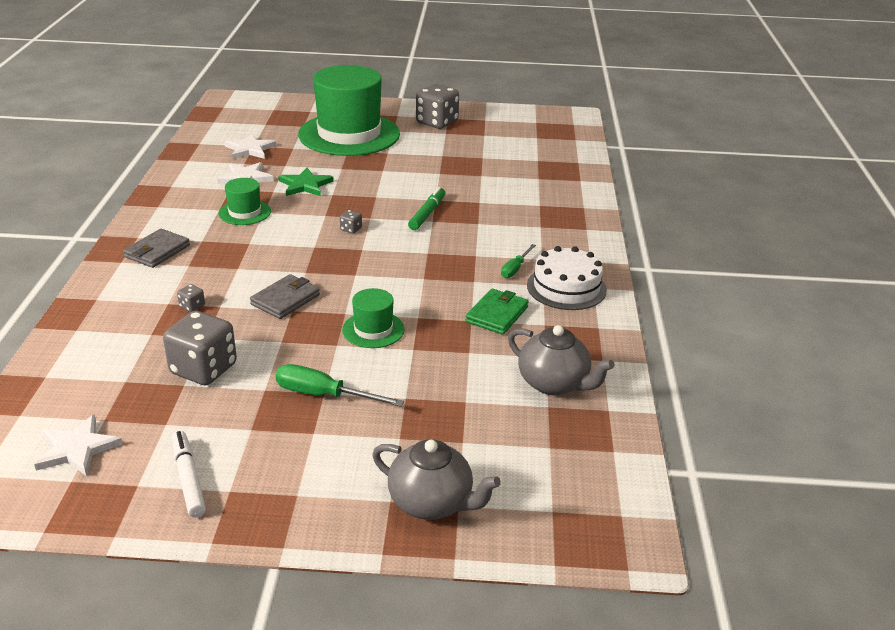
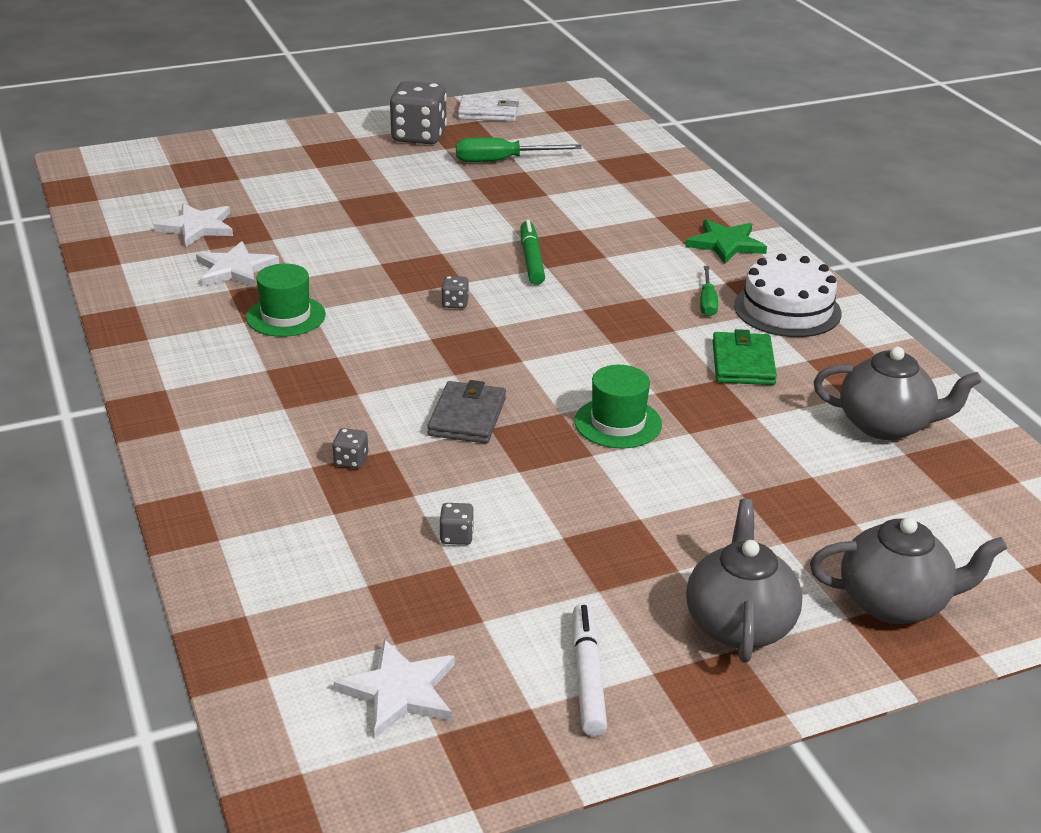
camera: 25 degrees left, 0 degrees up
(157, 251) = (218, 401): grey wallet -> none
(188, 479) = (587, 676): white marker -> white marker turned 45 degrees clockwise
(203, 369) = (456, 536): grey dice -> grey dice, size x0.42
(305, 185) = (330, 259): green star -> green star (726, 244)
(314, 480) = (739, 624): none -> grey teapot
(324, 395) = (643, 520): green screwdriver -> green screwdriver (502, 161)
(349, 134) = (317, 177): green hat -> none
(497, 116) = (488, 112): none -> white wallet

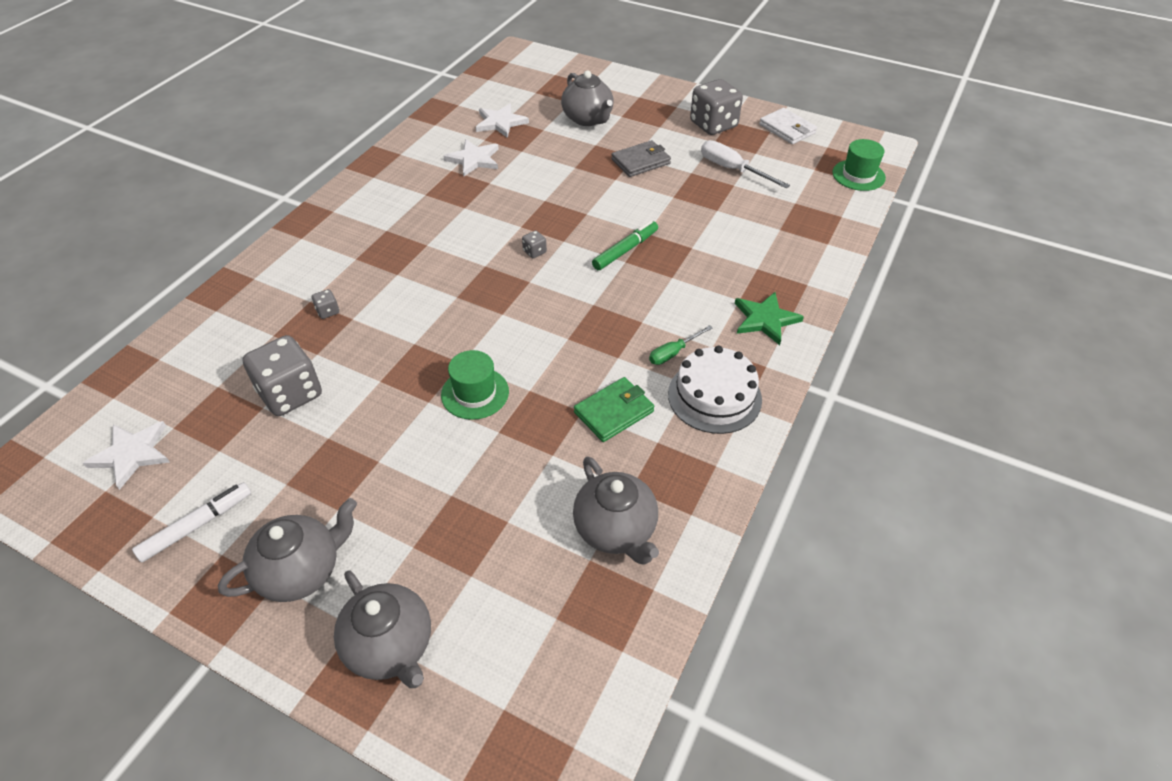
camera: 50 degrees right, 15 degrees up
(286, 316) = (446, 204): green hat -> green hat (858, 175)
(288, 184) = (588, 119): none -> grey teapot
(456, 536) = (290, 394): grey dice -> grey dice, size x2.40
(467, 417) = (415, 328): grey wallet -> grey wallet (640, 161)
(502, 161) = (732, 169): green screwdriver -> white screwdriver

